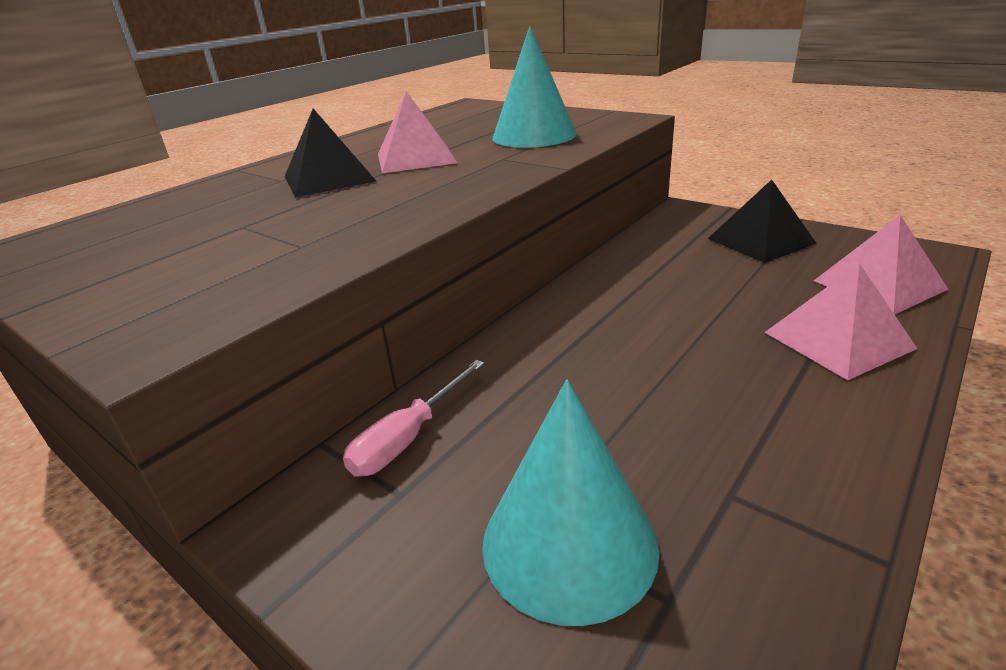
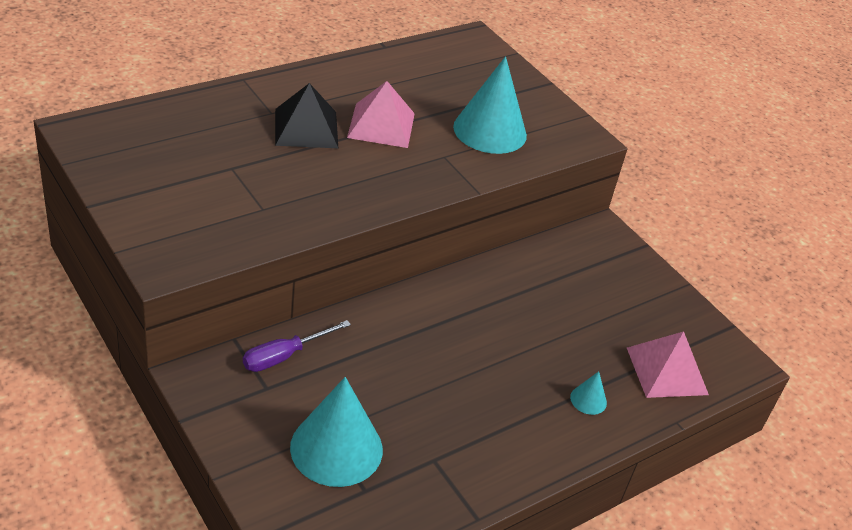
camera: 10 degrees right, 10 degrees up
(408, 438) = (284, 356): pink screwdriver -> purple screwdriver
(760, 241) = (630, 293): black pyramid -> none
(838, 340) = (588, 400): pink pyramid -> turquoise cone

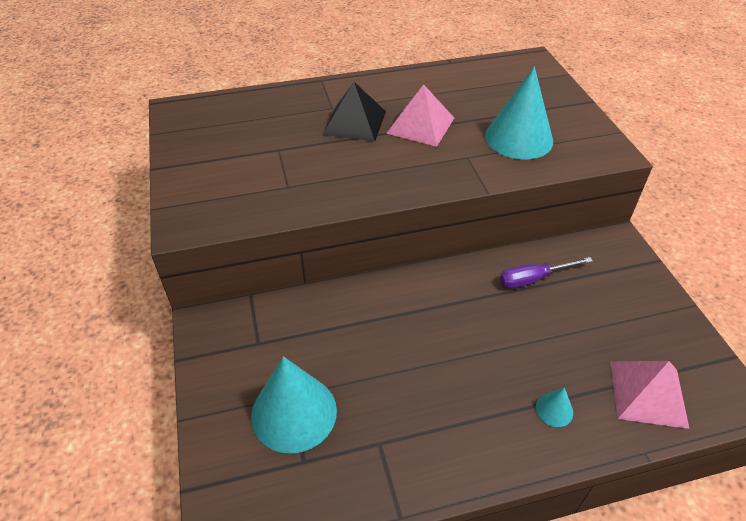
camera: 25 degrees right, 5 degrees up
(284, 356) = (284, 316): purple screwdriver -> purple screwdriver (533, 279)

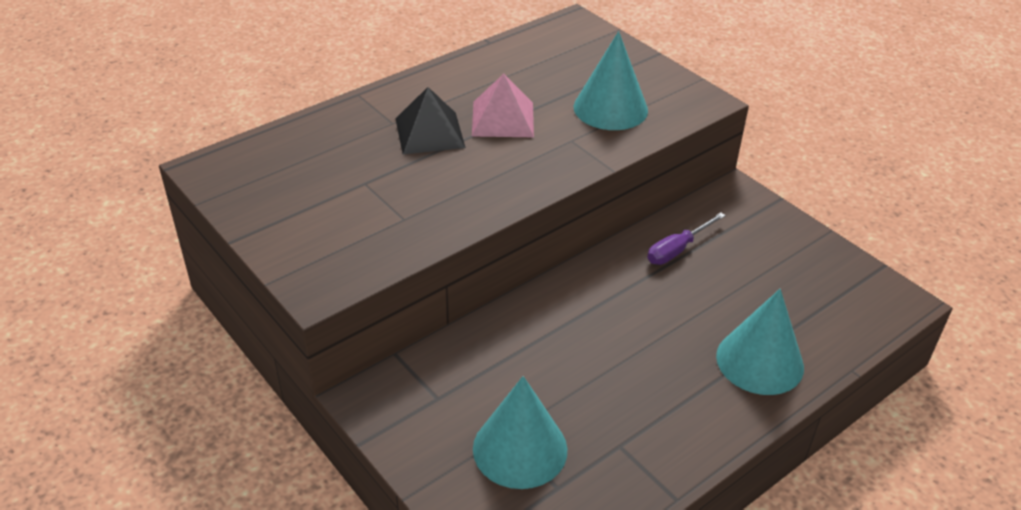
camera: 25 degrees left, 5 degrees down
(554, 410) = (759, 361): turquoise cone -> turquoise cone, size x2.30
(647, 393) = (830, 320): pink pyramid -> none

